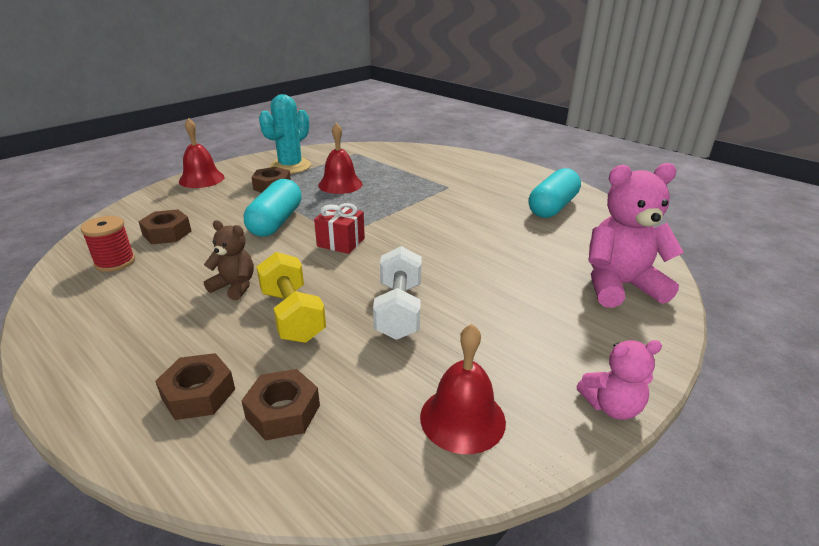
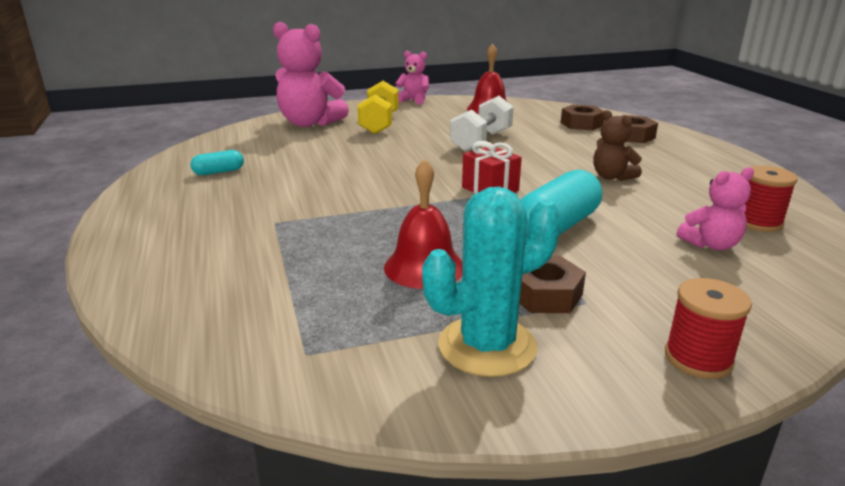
camera: 150 degrees left, 5 degrees down
(167, 233) = (711, 244): brown nut -> pink teddy bear
(201, 179) = (698, 358): red bell -> red spool
(292, 315) = (564, 153): yellow dumbbell -> yellow dumbbell (379, 123)
(552, 207) = (219, 172): turquoise capsule -> turquoise capsule, size x0.51

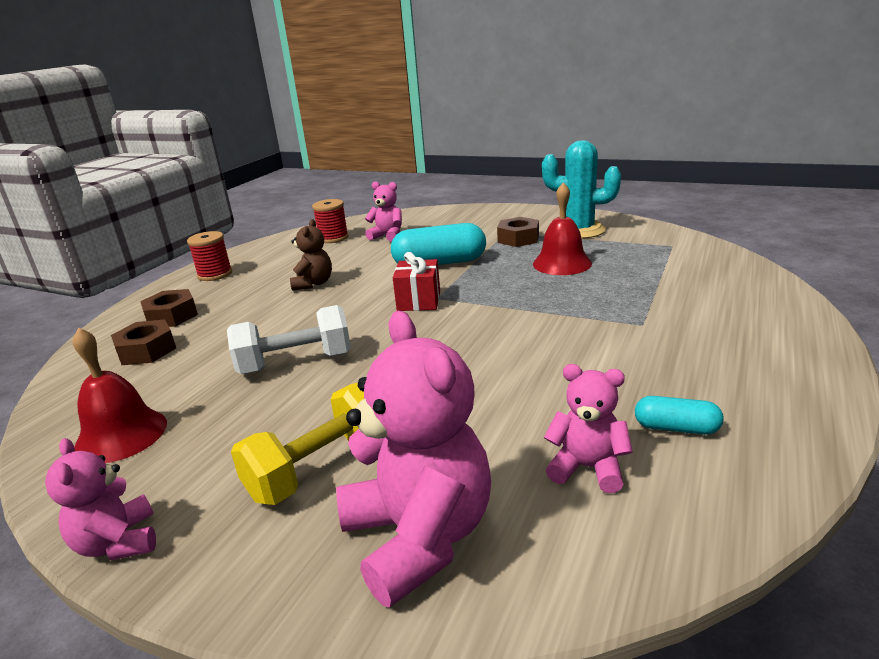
camera: 135 degrees left, 0 degrees up
(258, 150) = (587, 468): none -> pink teddy bear
(698, 358) = (501, 212): red spool -> red spool (215, 274)

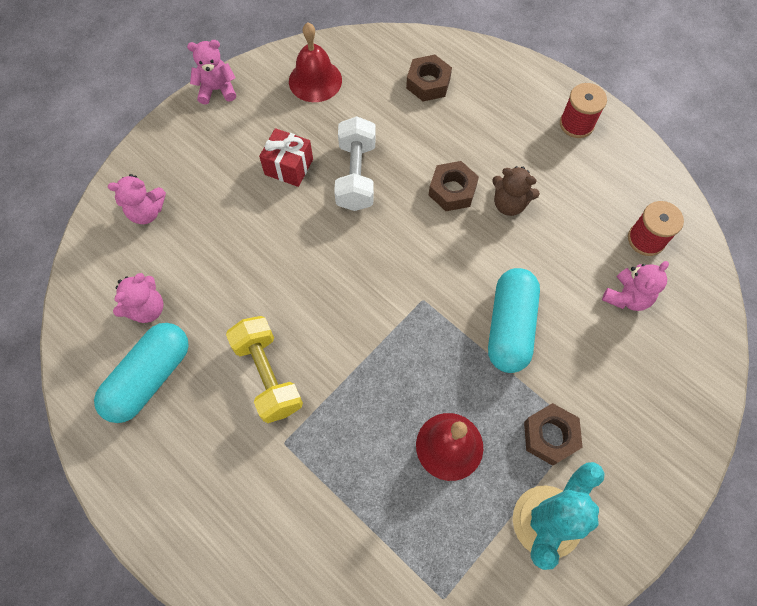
camera: 105 degrees right, 40 degrees up
(171, 316) = (487, 95): brown nut -> brown nut (452, 190)
(321, 468) = (225, 177): yellow dumbbell -> yellow dumbbell (268, 375)
(419, 301) = (422, 282): red gift -> red gift (289, 167)
(419, 537) = (147, 212): pink teddy bear -> pink teddy bear, size x0.55
(676, 428) = (149, 378): turquoise capsule -> turquoise capsule, size x1.98

